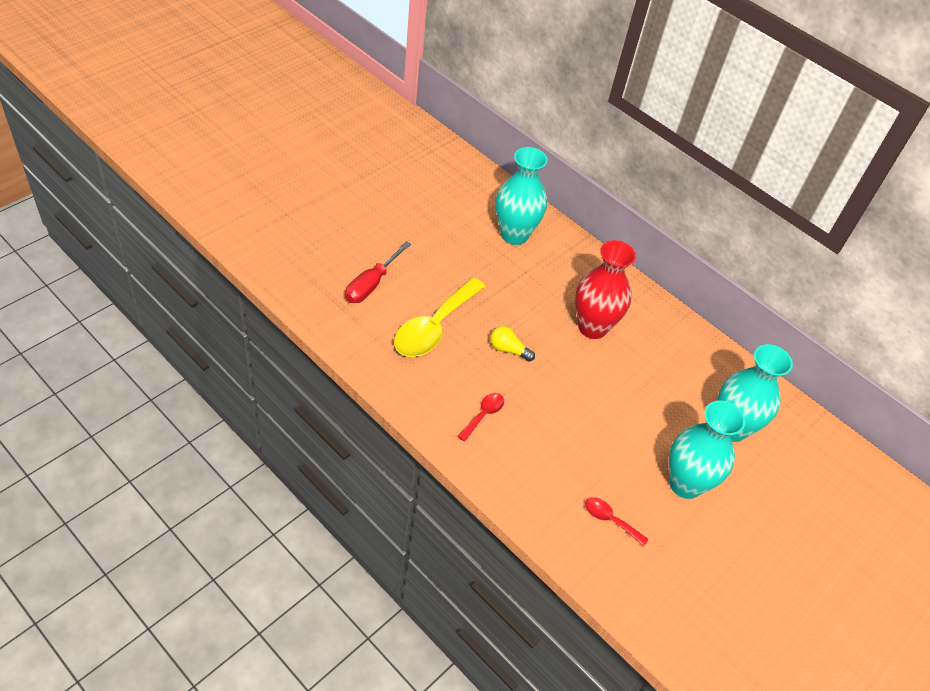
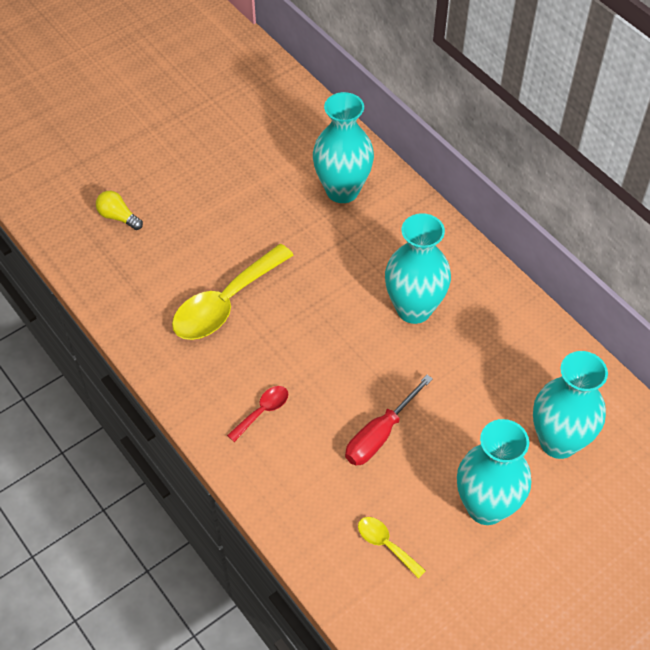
camera: 15 degrees right, 5 degrees up
(371, 284) = (163, 249): red screwdriver -> red screwdriver (380, 434)
(508, 349) = (307, 333): yellow light bulb -> yellow light bulb (118, 217)
(592, 327) = (414, 309): red vase -> turquoise vase
(610, 520) = (385, 544): red spoon -> yellow spoon

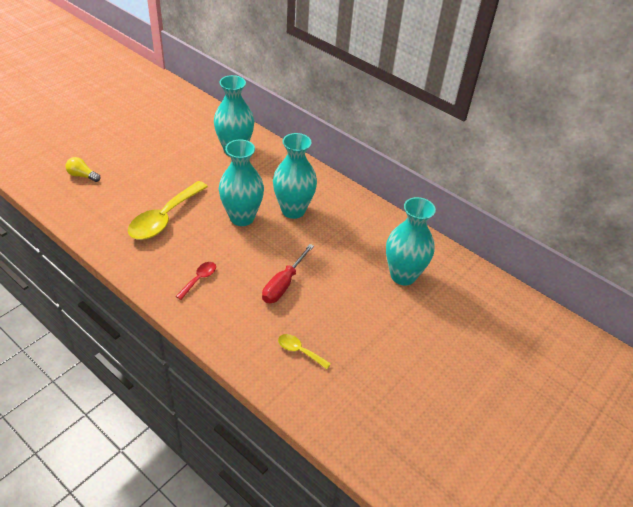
camera: 15 degrees left, 10 degrees down
(486, 507) = (364, 319): turquoise vase -> turquoise vase (242, 218)

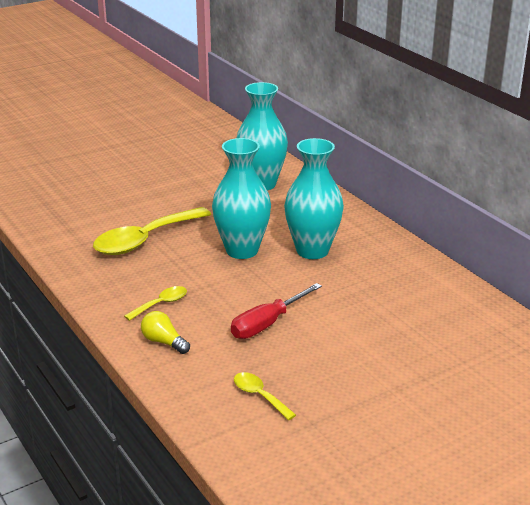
camera: 20 degrees right, 15 degrees down
(82, 176) = (67, 190): yellow light bulb -> yellow light bulb (164, 342)
(199, 279) = (161, 304): red spoon -> yellow spoon
(403, 275) = (438, 337): turquoise vase -> none

